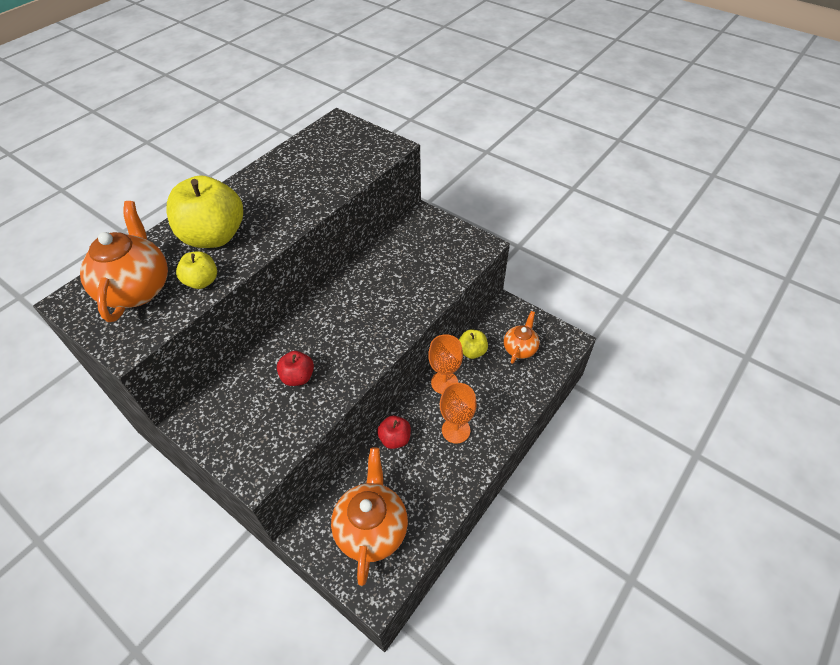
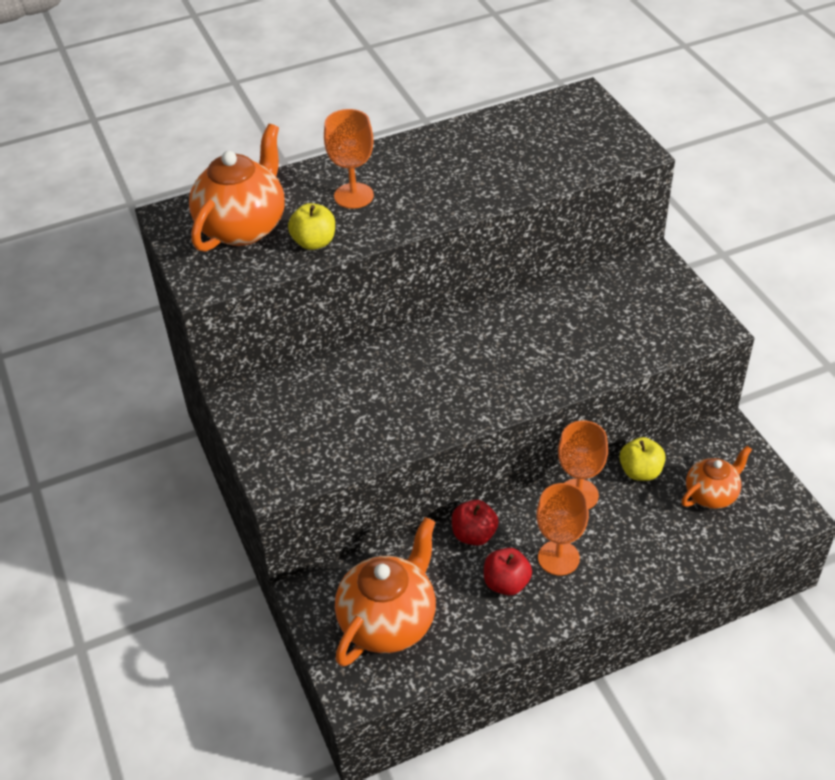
camera: 30 degrees right, 5 degrees down
(214, 236) = (353, 196): yellow apple -> orange goblet
(298, 377) = (379, 399): red apple -> red apple (506, 583)

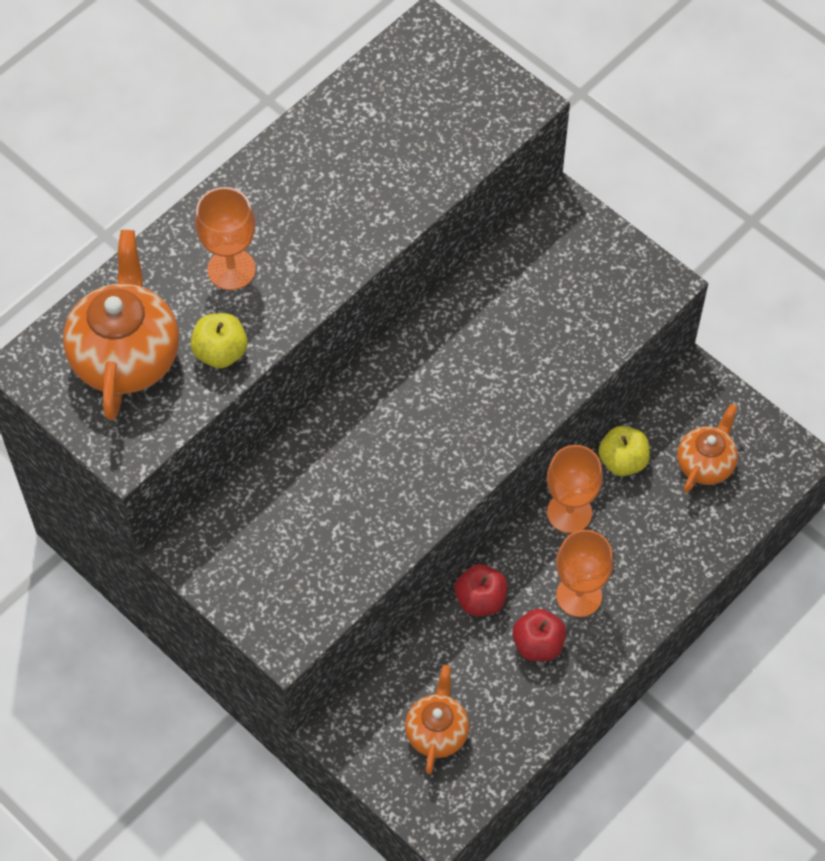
camera: 25 degrees left, 15 degrees up
(389, 621) = (437, 732): orange teapot -> orange teapot, size x0.58

